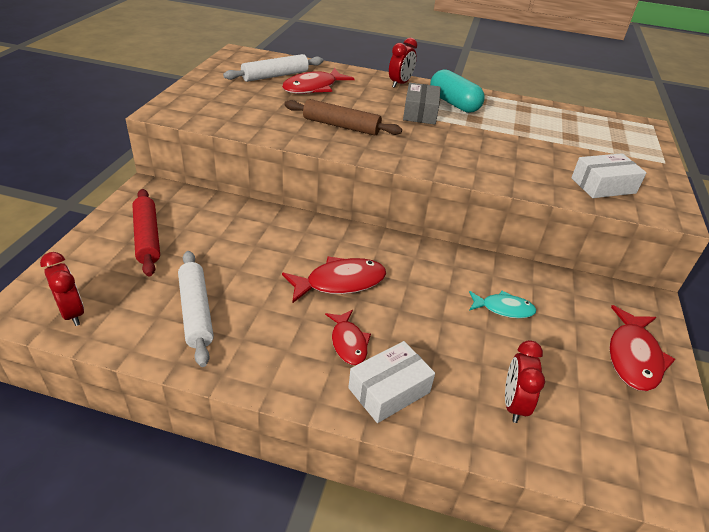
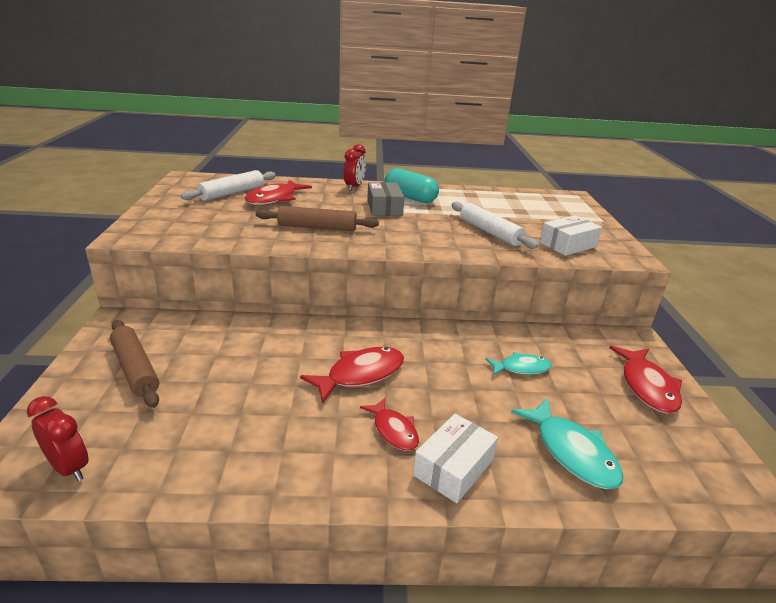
camera: 15 degrees left, 10 degrees down
(147, 237) = (135, 369): red rolling pin -> brown rolling pin
(196, 312) = (219, 434): white rolling pin -> white rolling pin (490, 232)
(513, 404) = (571, 452): red clock -> turquoise fish

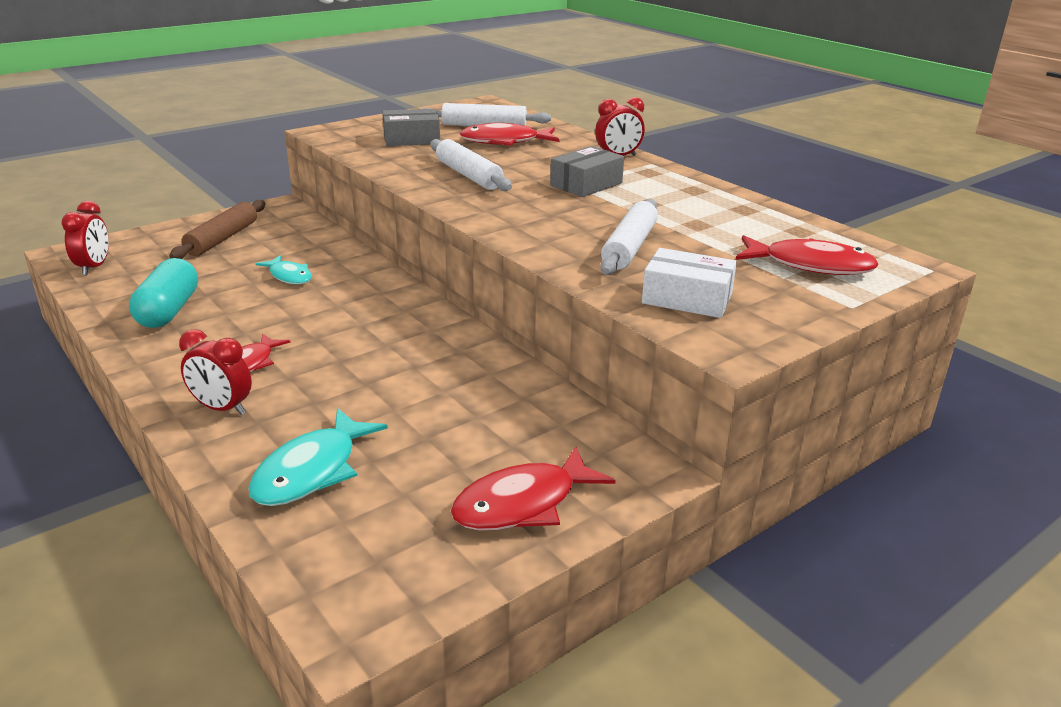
camera: 55 degrees right, 0 degrees up
(212, 218) = (411, 139): none -> grey box
(317, 227) = (468, 175): brown rolling pin -> white rolling pin
(360, 374) = (321, 321): red fish -> red fish (810, 265)
(410, 197) = (650, 186): turquoise capsule -> turquoise capsule (168, 311)
(453, 467) = (222, 408): white box -> red clock
(521, 368) = (447, 402): turquoise fish -> turquoise fish (289, 276)

